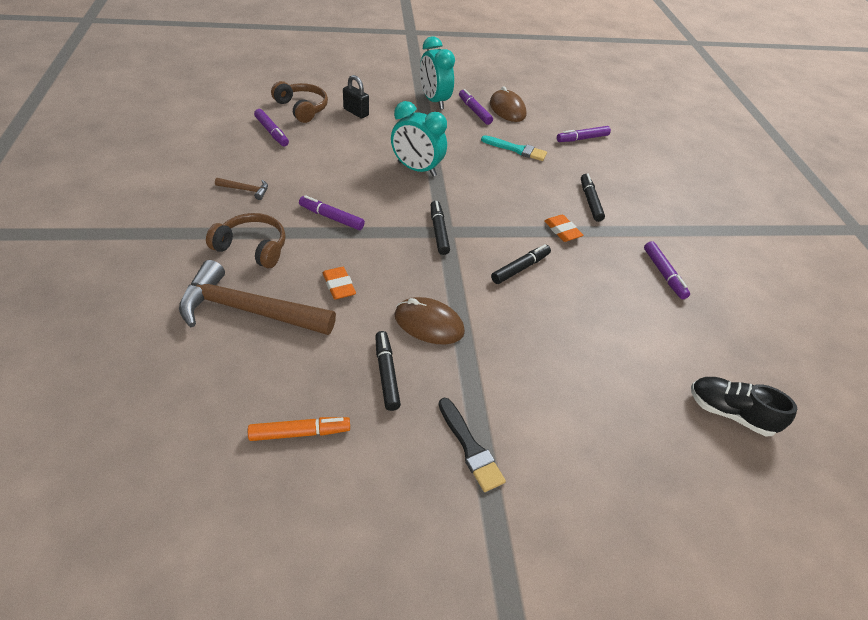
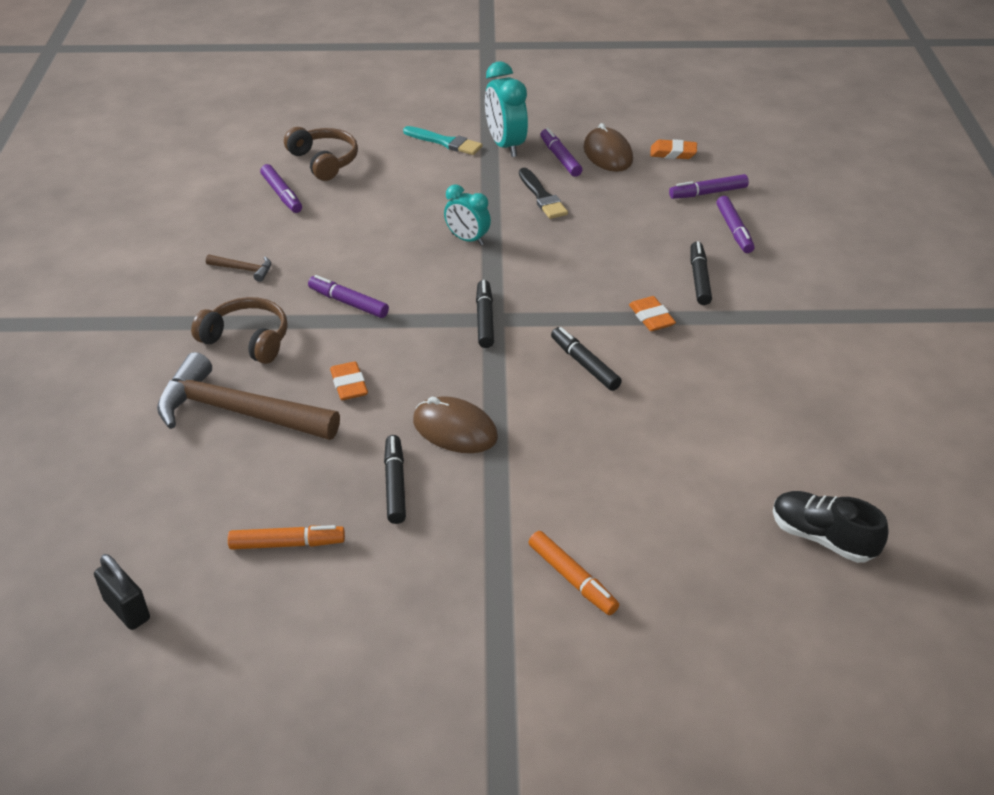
camera: 10 degrees right, 5 degrees down
(356, 112) = (395, 164): black padlock -> black padlock (127, 609)
(416, 169) = (467, 239): turquoise clock -> turquoise clock, size x0.65
(470, 447) = (483, 565): black brush -> black brush (542, 197)
(516, 149) = (610, 210): turquoise brush -> turquoise brush (445, 142)
(520, 268) = (584, 364): black marker -> black marker turned 90 degrees counterclockwise
(545, 457) = (572, 578): none -> orange marker
(552, 110) = (673, 153): none -> orange eraser
(664, 274) = (779, 372): purple marker -> purple marker (734, 230)

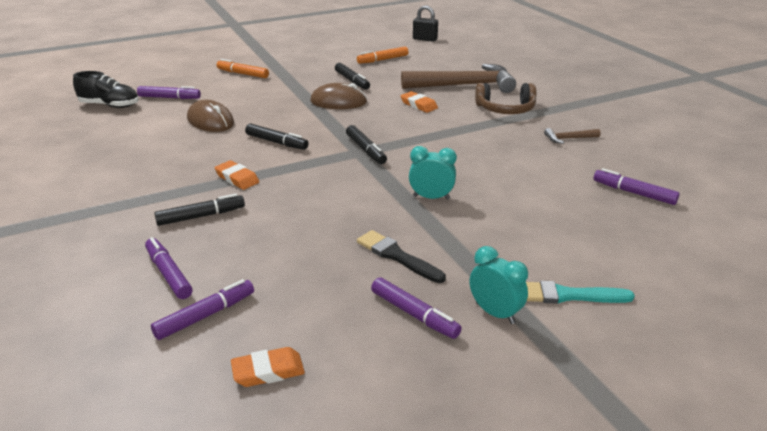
camera: 155 degrees right, 10 degrees down
(324, 161) = (652, 233): brown headphones -> none
(348, 303) = (470, 138): purple marker -> purple marker (169, 98)
(505, 145) = (495, 313): turquoise clock -> turquoise clock, size x0.65
(607, 154) = (358, 340): brown mouse -> brown mouse (210, 121)
(699, 279) = (201, 216): black marker -> black marker turned 90 degrees counterclockwise

